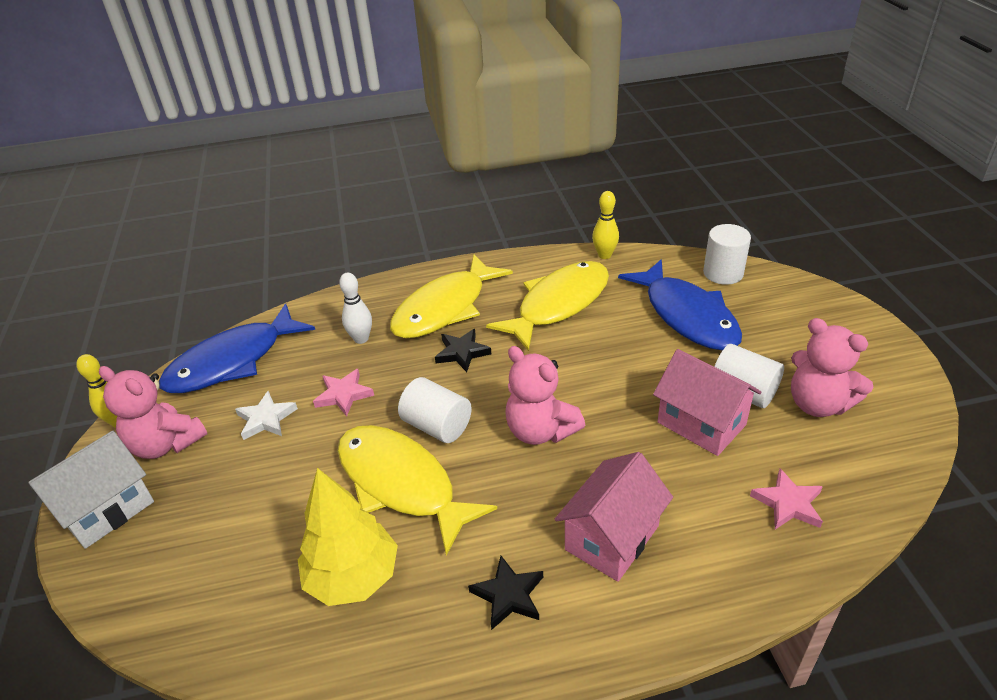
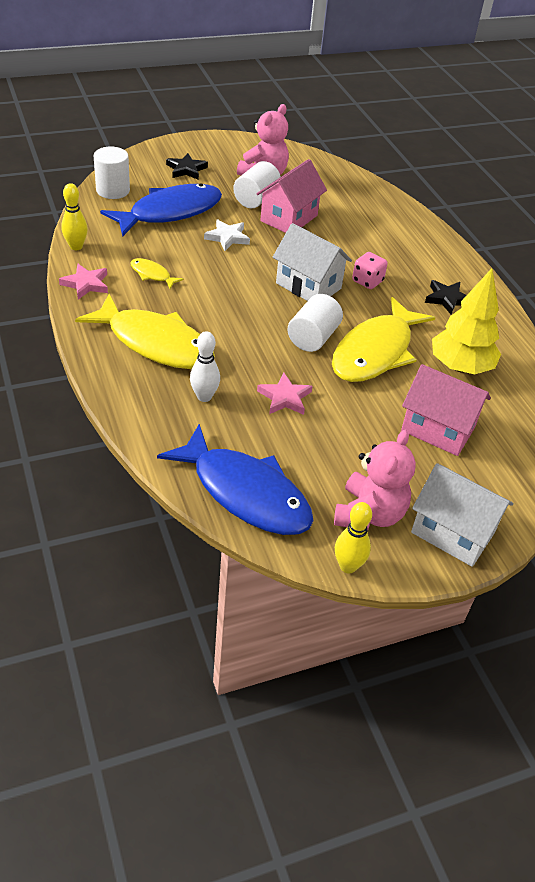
camera: 105 degrees left, 5 degrees up
(266, 419) = (323, 446): white star -> white star (227, 237)
(462, 352) = (221, 329): black star -> black star (186, 169)
(540, 431) = (308, 286): pink teddy bear -> white house
(552, 496) = (367, 281): none -> pink dice
(558, 304) = (152, 274): yellow fish -> yellow fish, size x0.43
(612, 538) = (393, 259): pink house -> pink house (438, 429)
(788, 503) = (349, 197): pink star -> pink star (86, 284)

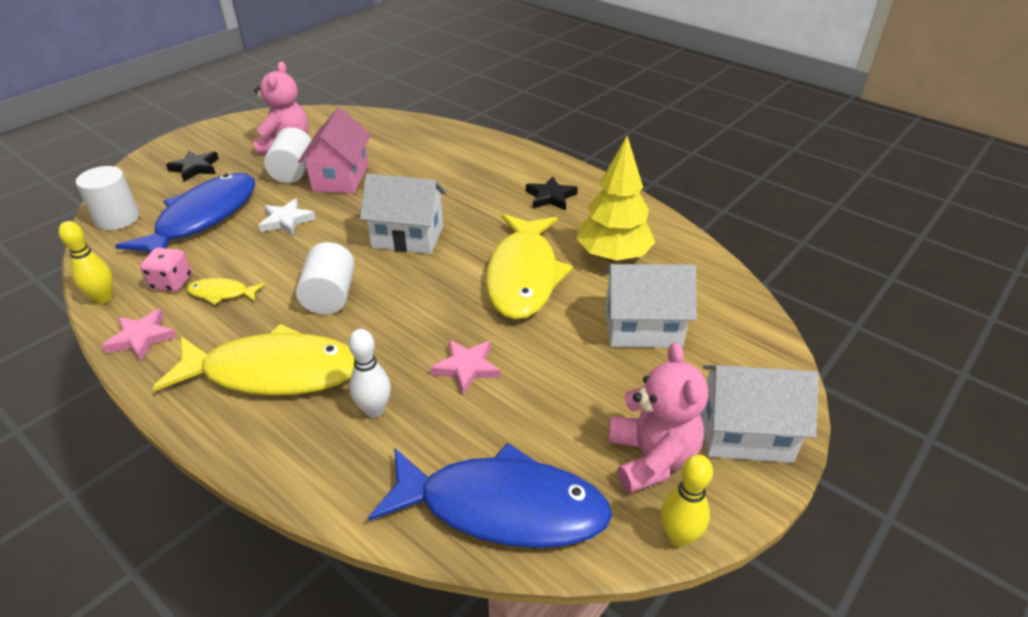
camera: 25 degrees left, 5 degrees down
(313, 338) = (450, 288): white cylinder -> white cylinder (330, 296)
(367, 281) = (463, 209): pink dice -> pink dice (172, 283)
(438, 429) = (642, 328): pink house -> white house

